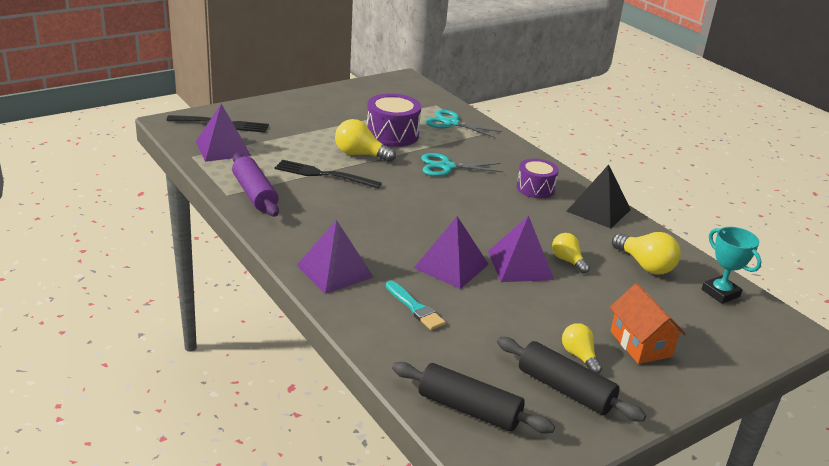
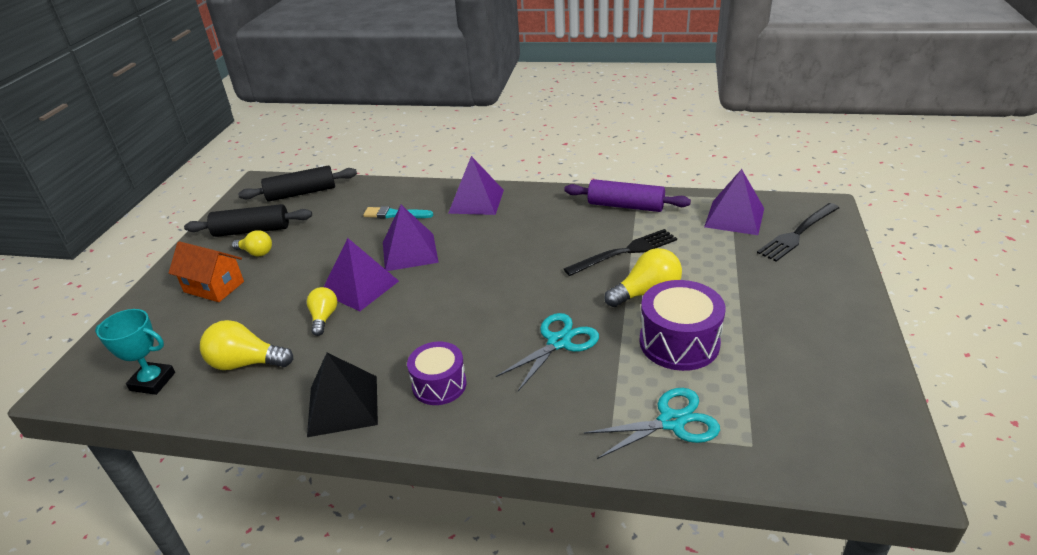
camera: 140 degrees right, 5 degrees up
(567, 261) = (324, 318): yellow light bulb -> yellow light bulb turned 105 degrees counterclockwise

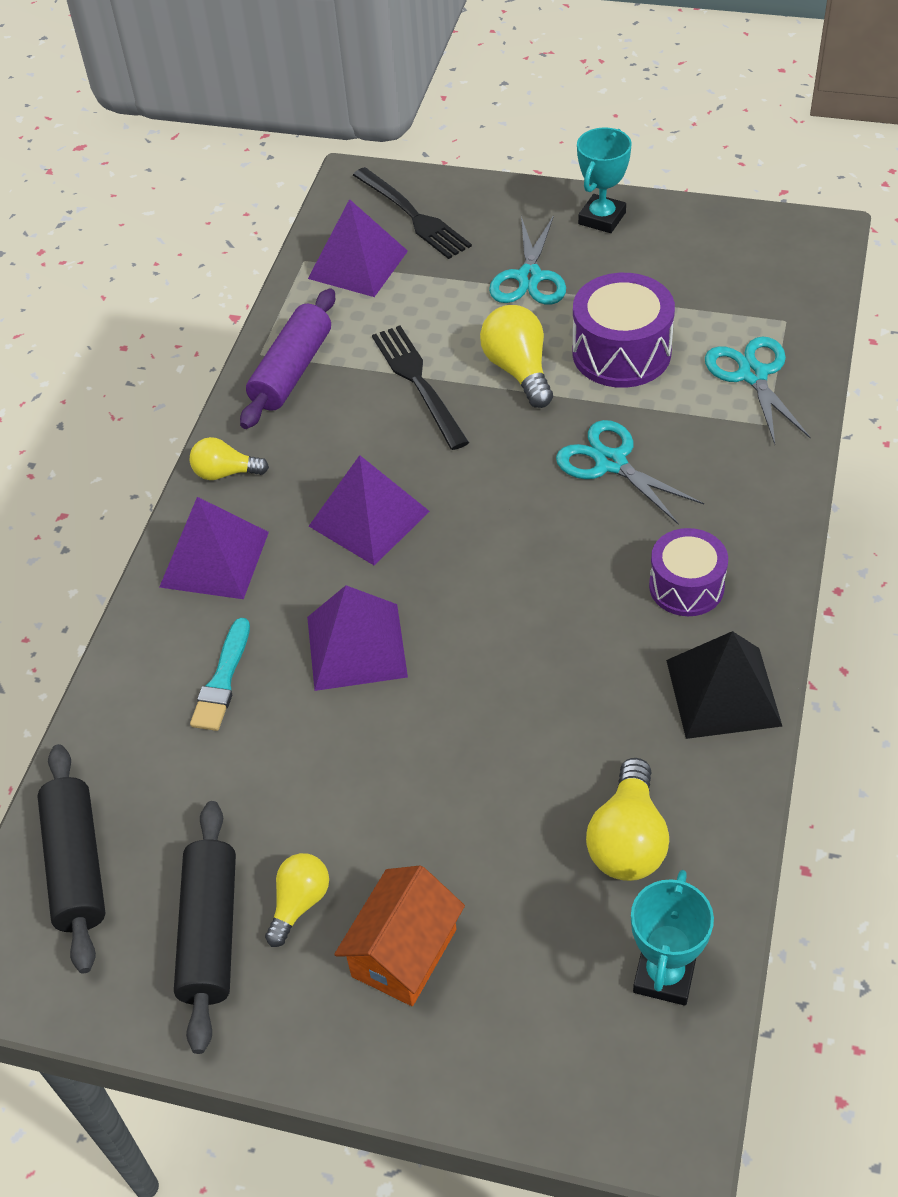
camera: 85 degrees left, 15 degrees up
(324, 318) = (524, 748): yellow light bulb -> yellow light bulb (225, 473)
(360, 287) = (446, 708): purple pyramid -> purple pyramid (369, 518)
(751, 291) = (529, 277): none -> turquoise scissors
(844, 324) = (602, 218): none -> turquoise trophy

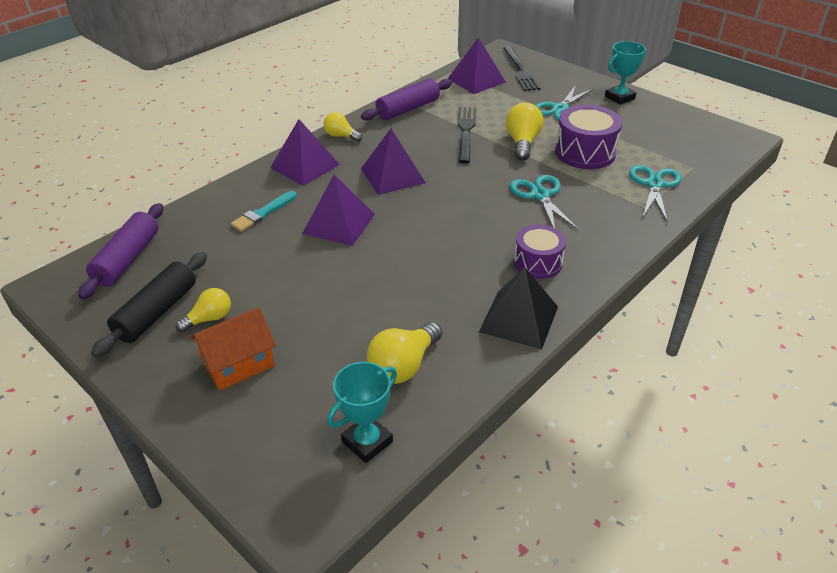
camera: 25 degrees right, 10 degrees down
(77, 865) = (127, 259): black rolling pin -> purple rolling pin

